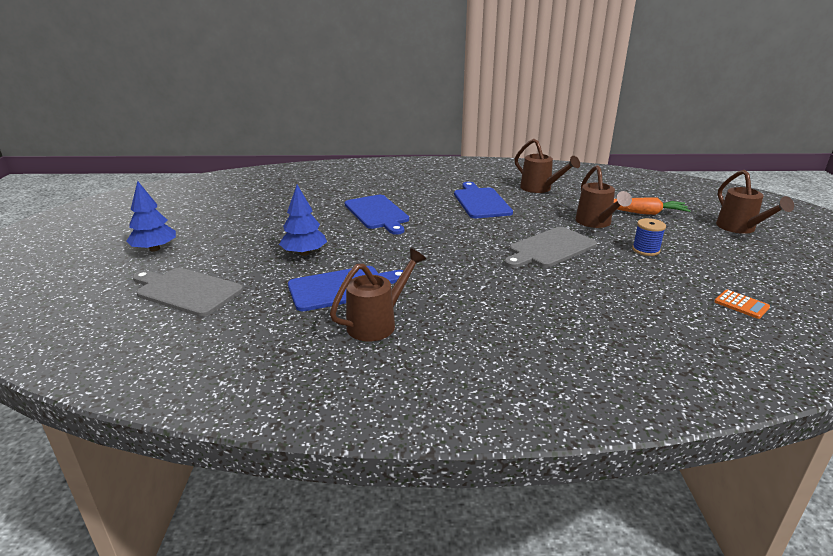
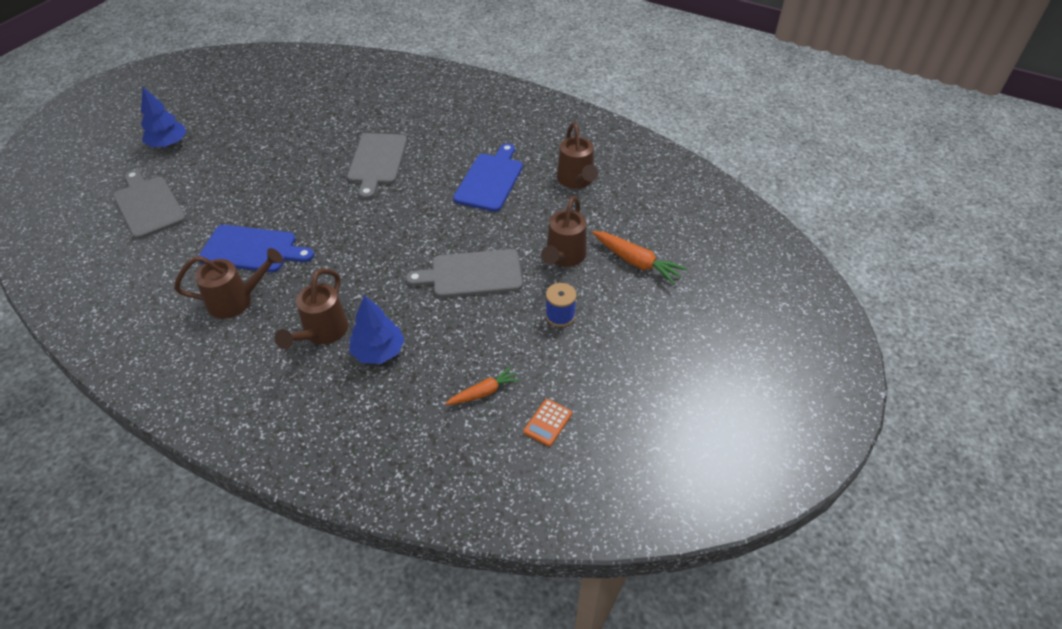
camera: 30 degrees right, 20 degrees up
(304, 253) = (266, 194): blue tree -> blue tree (378, 351)
(377, 213) = (377, 161): blue cutting board -> grey cutting board
(671, 305) = (484, 392): none -> orange carrot
(740, 228) = (708, 329): brown watering can -> brown watering can (322, 333)
(741, 305) = (548, 423): orange calculator -> orange calculator turned 45 degrees clockwise

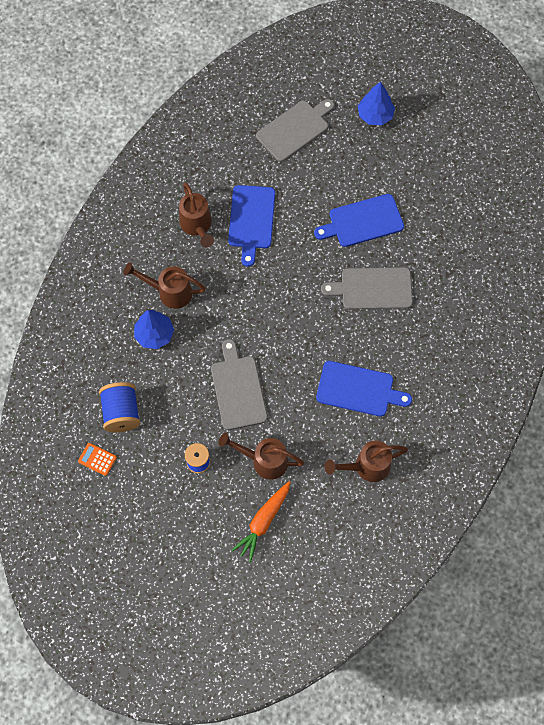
camera: 85 degrees right, 20 degrees up
(294, 162) = (363, 221): none -> blue cutting board
(484, 392) = (121, 413): orange carrot -> blue spool

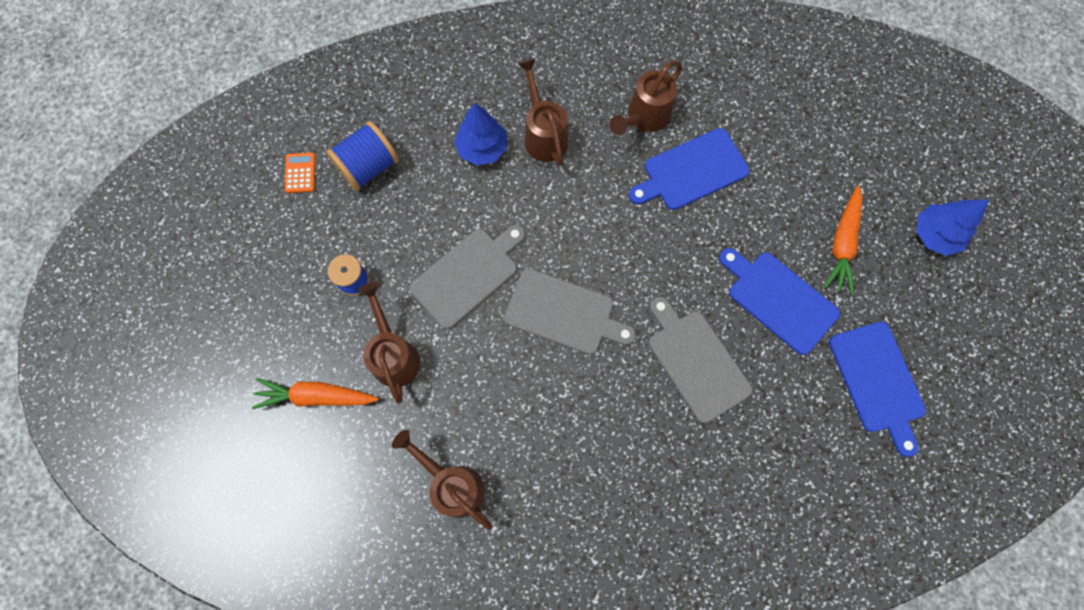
camera: 60 degrees right, 5 degrees up
(294, 129) = (844, 153): grey cutting board -> grey cutting board (563, 313)
(350, 167) = (842, 244): none -> orange carrot
(358, 389) = (549, 417): blue cutting board -> blue cutting board (877, 381)

